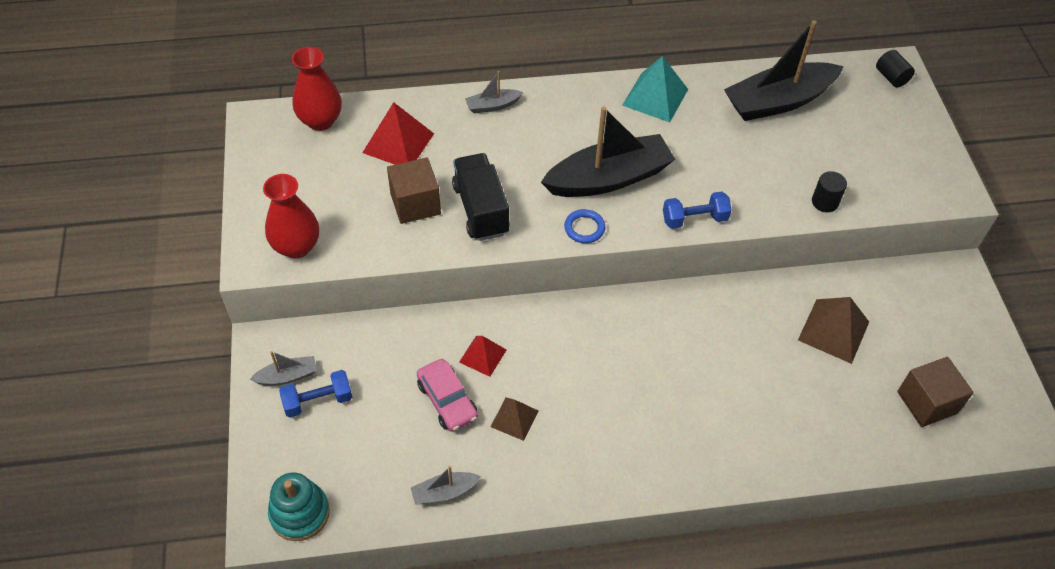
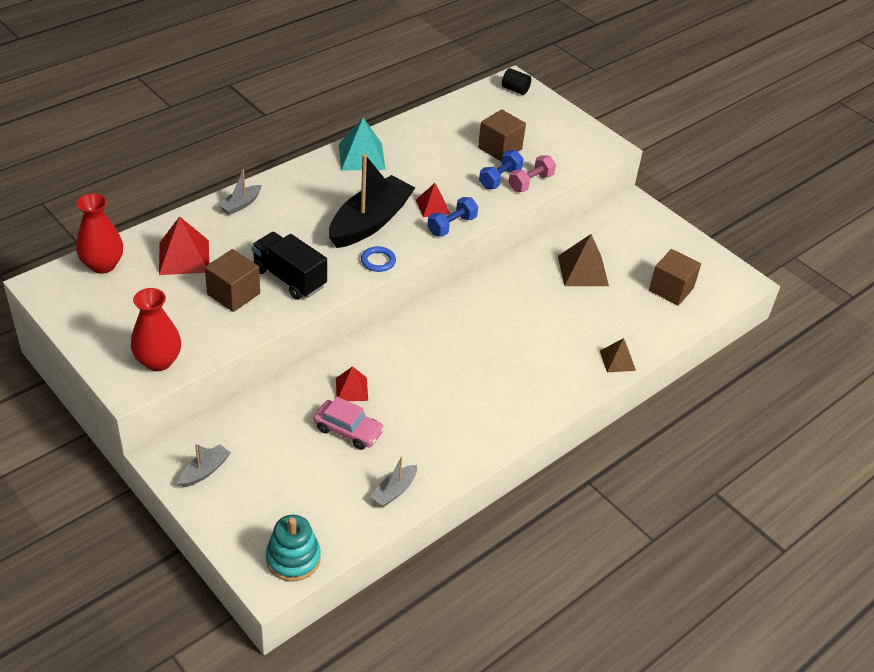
camera: 35 degrees left, 10 degrees down
(318, 401) = (245, 476): blue dumbbell -> blue dumbbell (500, 178)
(514, 418) = (408, 420): brown pyramid -> brown pyramid (617, 360)
(690, 187) = (432, 206): none -> red pyramid
(778, 101) = (451, 130): black boat -> none
(819, 145) = (500, 148): none -> brown cube
(825, 202) = (530, 182): black cylinder -> pink dumbbell

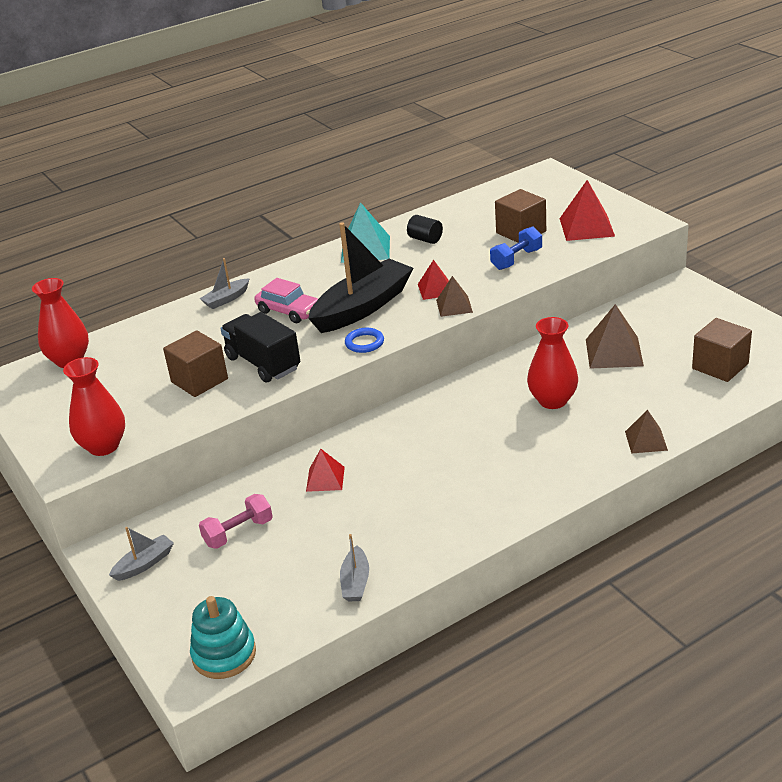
camera: 15 degrees right, 10 degrees down
(184, 257) = (155, 349): red pyramid -> red pyramid (586, 227)
(348, 430) = (314, 520): pink car -> pink car (289, 311)
(394, 491) = (355, 582): grey boat -> grey boat turned 45 degrees counterclockwise
(452, 226) = (454, 306): blue dumbbell -> brown pyramid
(515, 89) = (547, 179): black cylinder -> black cylinder (425, 239)
(530, 182) = (551, 261): pink dumbbell -> pink dumbbell (238, 533)
(537, 317) = (552, 400): none -> red vase

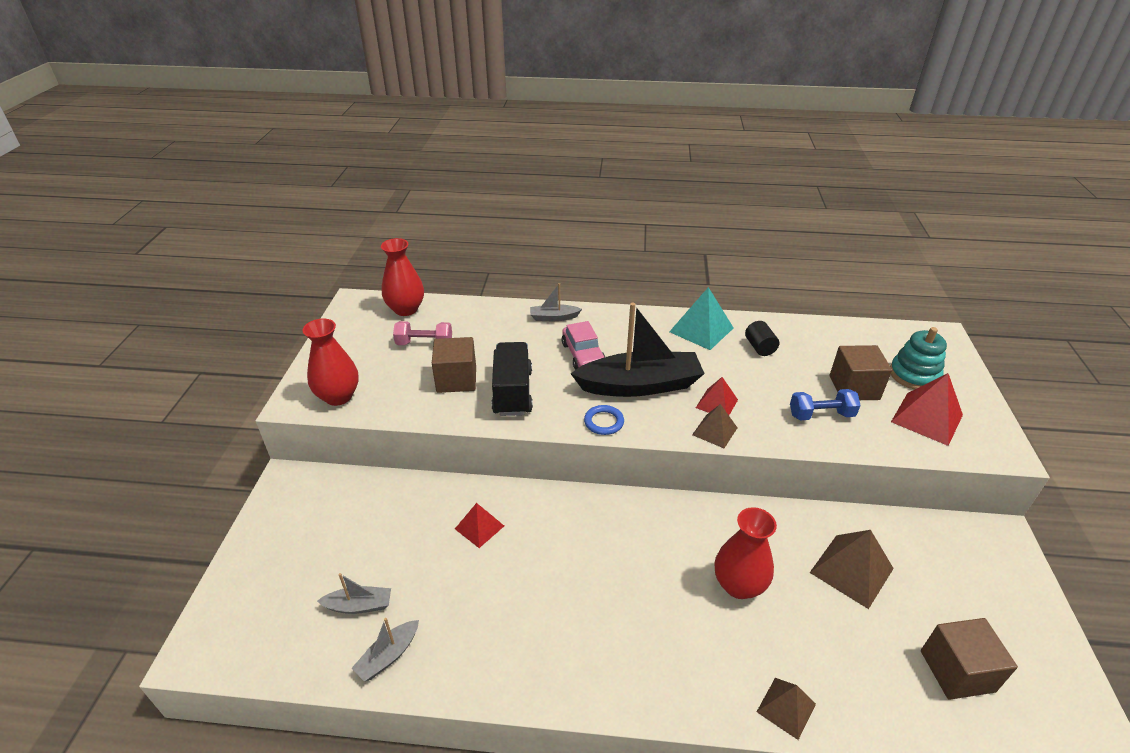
camera: 35 degrees right, 5 degrees up
(144, 564) = (293, 512): grey boat -> grey boat (359, 605)
(224, 654) = (238, 646): turquoise stacking toy -> turquoise stacking toy (914, 375)
(238, 533) = (373, 532): pink dumbbell -> pink dumbbell (424, 344)

